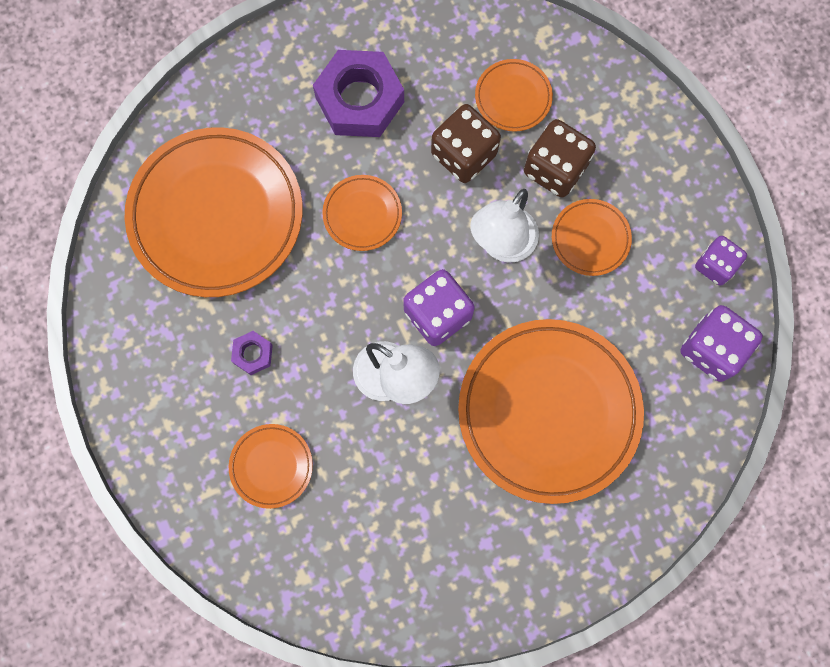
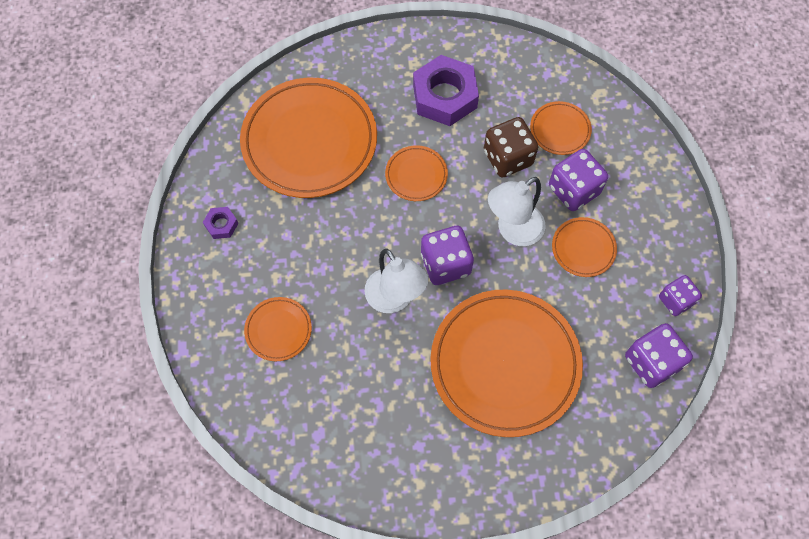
camera: 20 degrees right, 10 degrees down
(253, 354) = (297, 245): purple nut -> purple nut (221, 225)
(555, 169) = (574, 190): brown dice -> purple dice

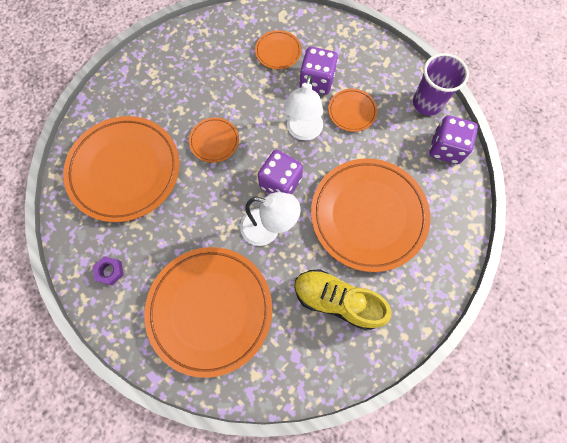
camera: 40 degrees left, 5 degrees up
(278, 330) = (210, 310): orange plate -> orange plate, size x2.21
(401, 418) = (337, 300): none -> yellow shoe
(444, 96) = (190, 80): purple nut -> none
(508, 158) = (262, 90): brown dice -> none
(675, 300) = (427, 103): purple dice -> purple cup

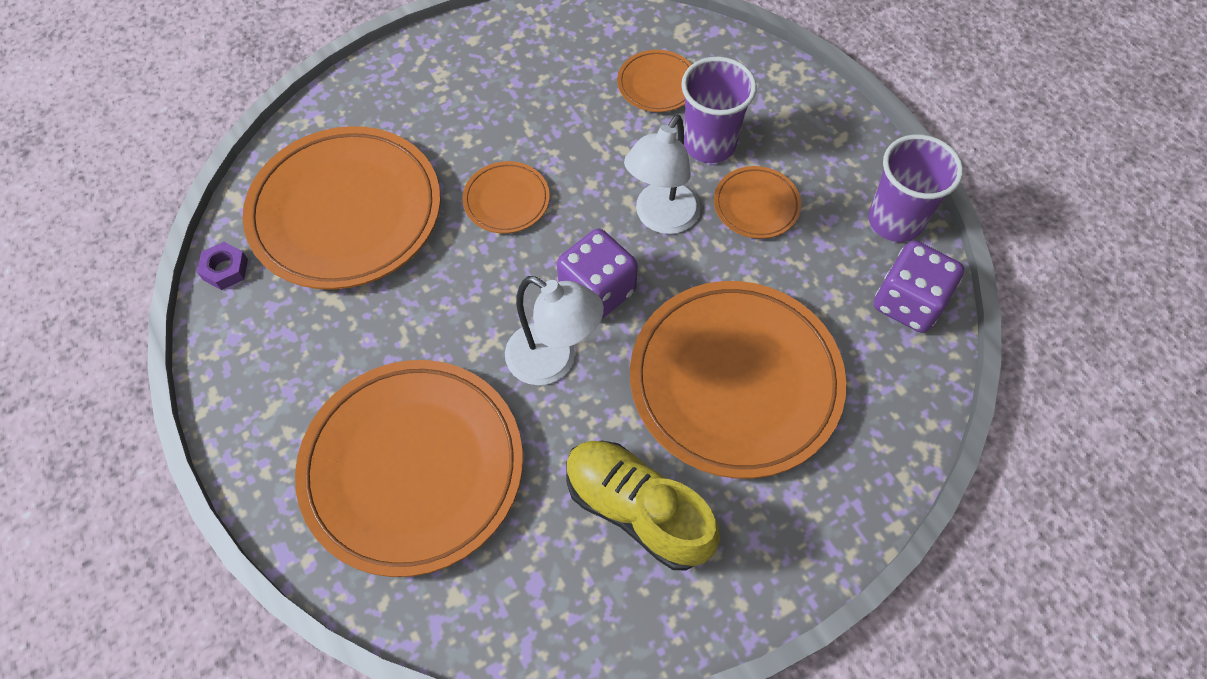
camera: 15 degrees right, 10 degrees down
(110, 271) = (269, 363): purple nut -> purple nut (225, 269)
(317, 81) = (709, 144): purple dice -> purple cup

